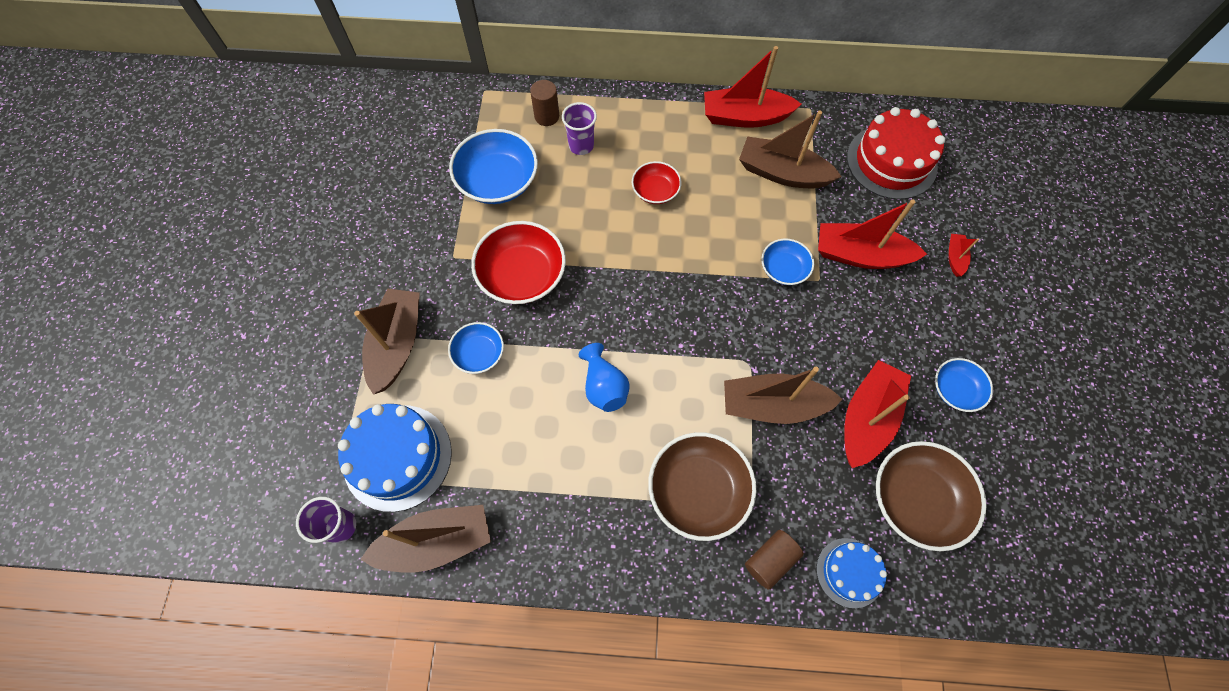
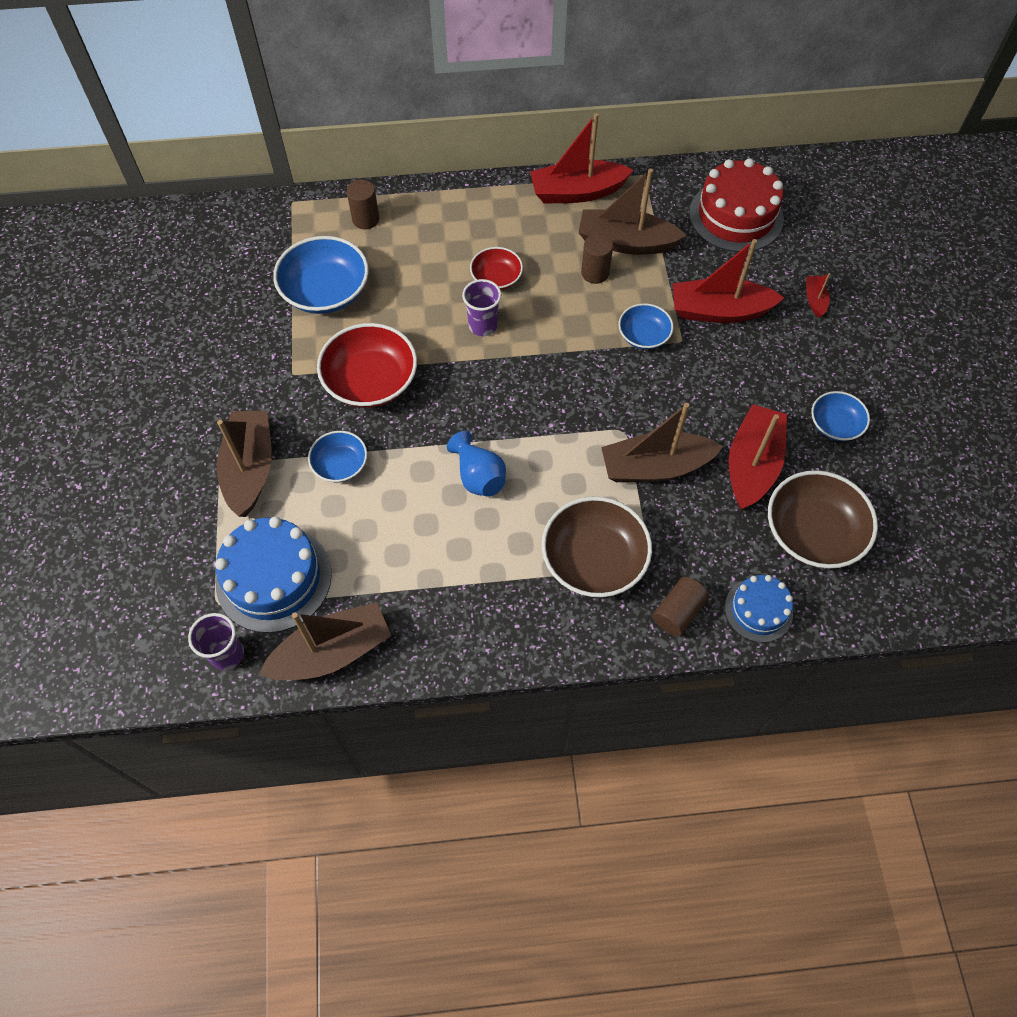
camera: 10 degrees left, 5 degrees down
(581, 146) = (408, 244): purple cup -> purple cup (483, 326)
(748, 199) = (595, 273): none -> brown cylinder

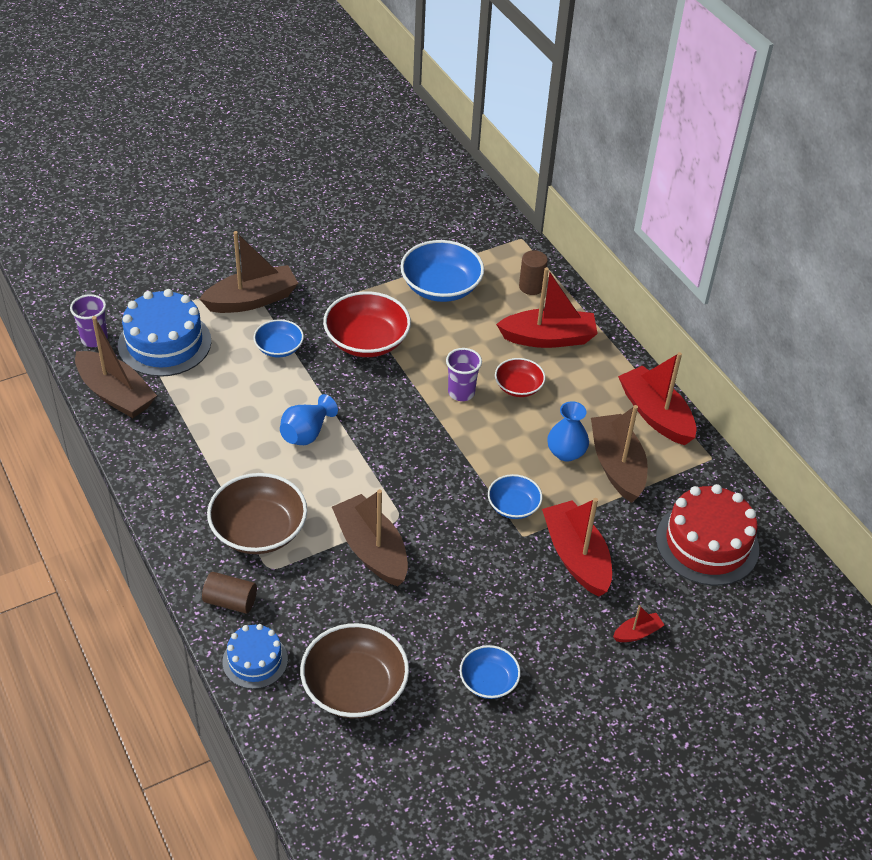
camera: 65 degrees right, 15 degrees down
(595, 273) = (566, 452): brown cylinder -> blue vase
(752, 465) = (408, 622): red boat -> red boat (548, 338)

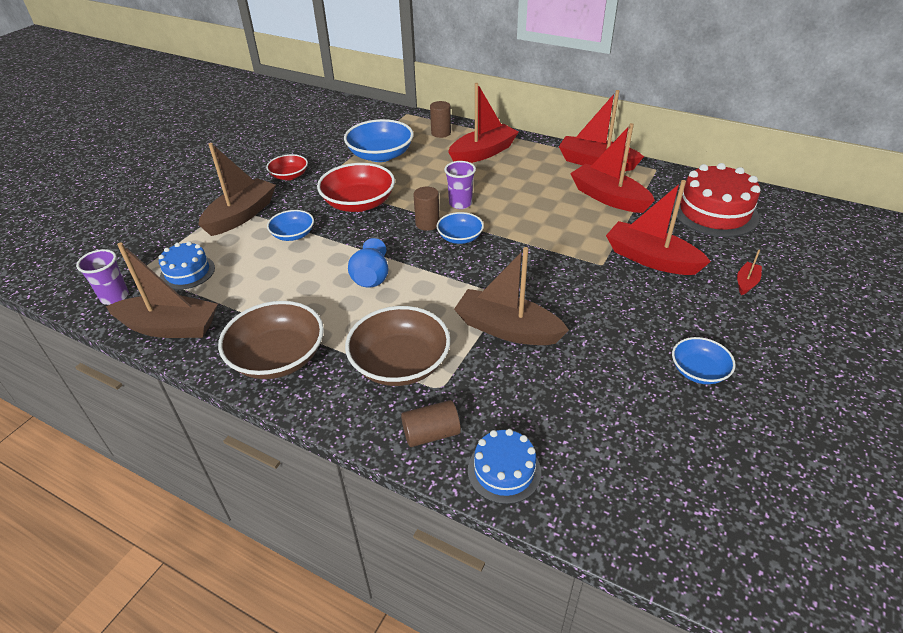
camera: 30 degrees left, 5 degrees down
(164, 343) = (187, 272): blue cake -> blue cake, size x0.58
(354, 687) = (609, 439): brown bowl -> brown bowl (278, 357)
(408, 400) = (427, 224): none -> brown cylinder
(513, 506) = (573, 250): blue bowl -> blue bowl (460, 237)
(518, 387) = (495, 184): red bowl -> red bowl (289, 176)
(566, 452) = (569, 205): blue vase -> none
(617, 466) = (608, 198): brown boat -> red boat

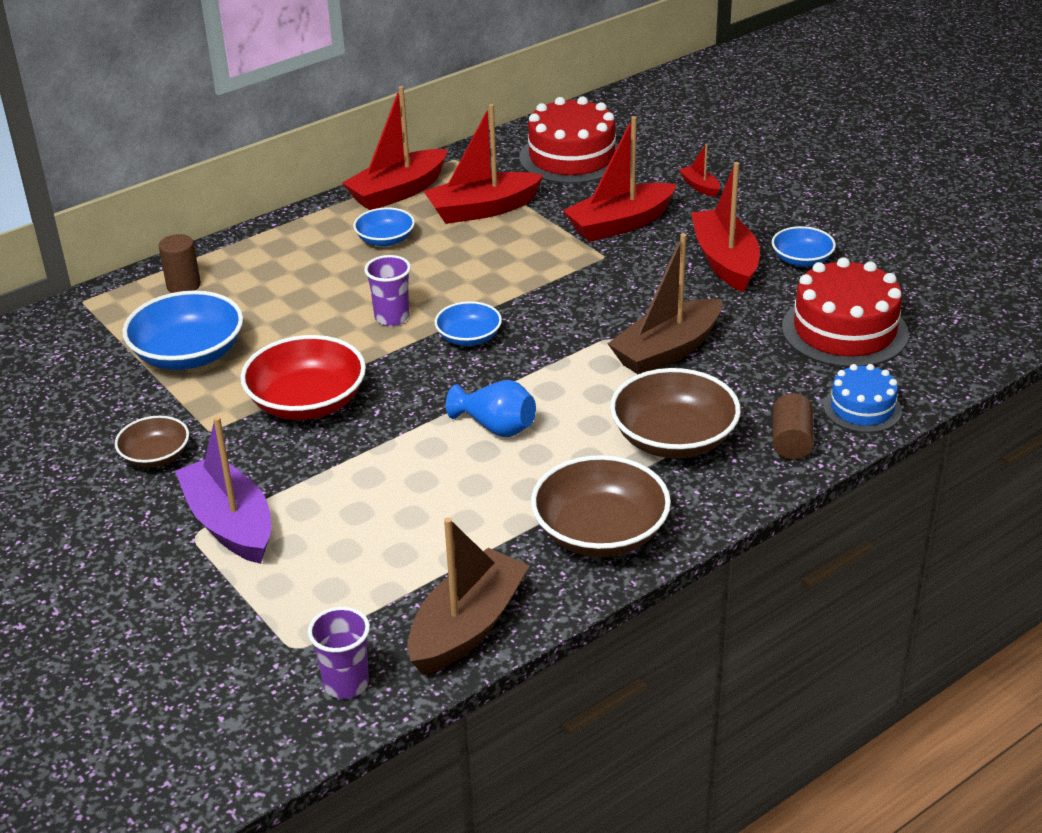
camera: 65 degrees left, 5 degrees down
(187, 272) = (342, 598): blue cake -> none
(241, 215) = (230, 524): brown boat -> purple boat
(289, 176) = (155, 456): red bowl -> brown bowl
(293, 235) = (334, 478): blue bowl -> blue bowl (385, 240)
(427, 224) = (415, 355): brown cylinder -> none
(483, 153) = (282, 266): red boat -> red boat (725, 261)
(614, 428) = (844, 330): none -> red cake

